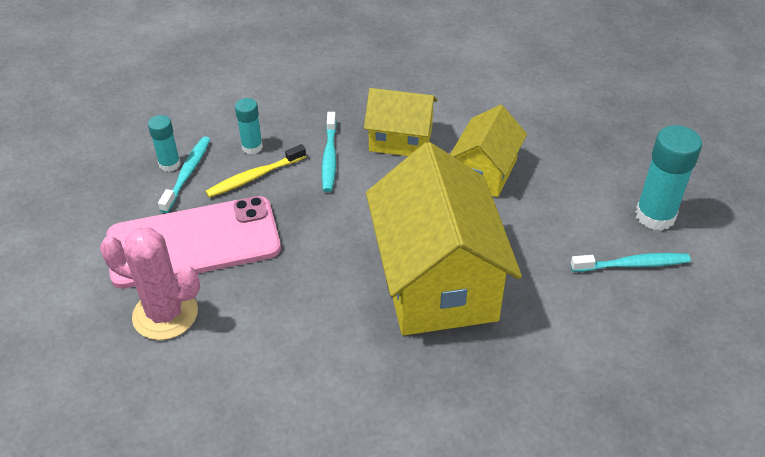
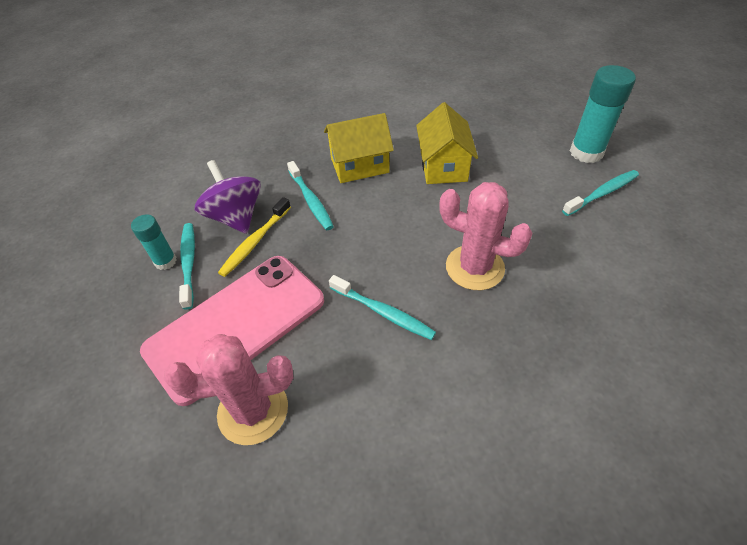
camera: 25 degrees left, 5 degrees up
(252, 147) = (235, 217): turquoise glue stick -> purple spinning top
(323, 284) = (383, 312): none -> turquoise toothbrush
(437, 281) = (474, 267): yellow house -> pink cactus

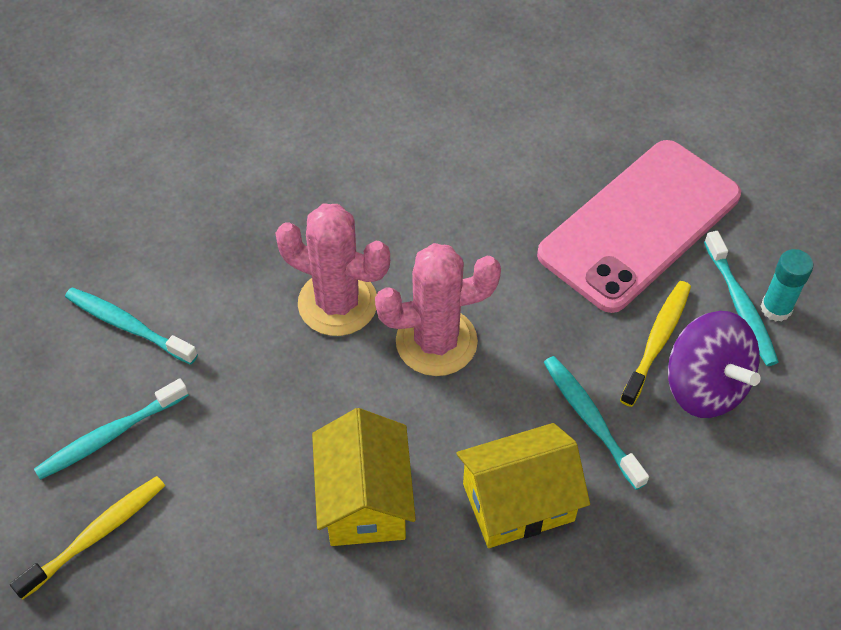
camera: 175 degrees right, 5 degrees up
(253, 410) = (589, 143): pink cactus -> pink cactus (436, 342)
(383, 312) = (460, 242): turquoise toothbrush -> turquoise toothbrush (128, 326)
(586, 152) = (96, 535): turquoise glue stick -> yellow toothbrush

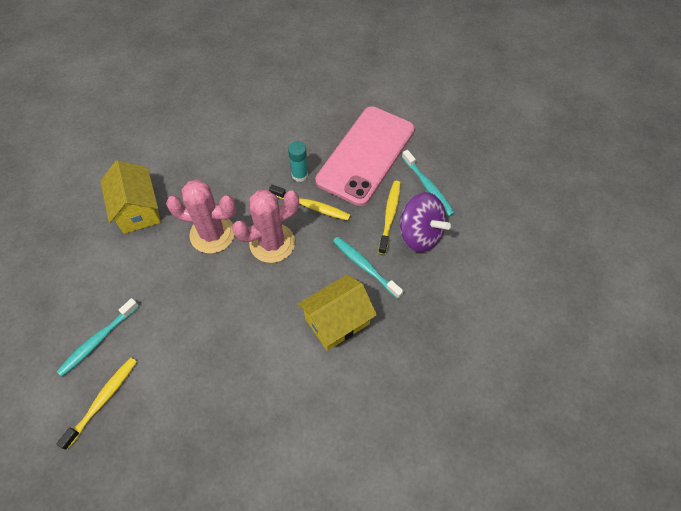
camera: 15 degrees left, 5 degrees up
(128, 326) = (94, 274): turquoise toothbrush -> none
(365, 500) = (253, 341): yellow house -> yellow house (138, 210)
(520, 294) = (311, 206): none -> yellow toothbrush
(776, 308) = (446, 184): turquoise glue stick -> turquoise glue stick (299, 175)

